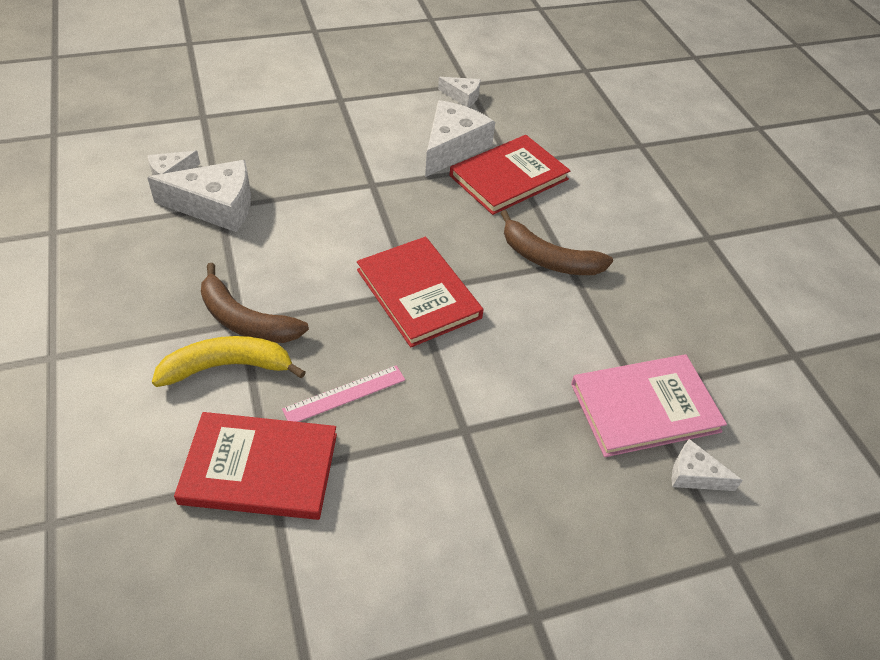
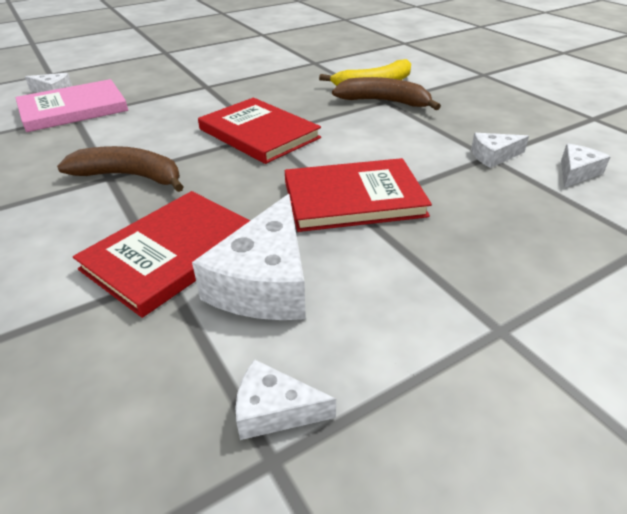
camera: 170 degrees right, 10 degrees down
(216, 206) = (493, 156): white cheese -> white cheese, size x0.52
(259, 468) = (321, 62): red book -> red book (353, 198)
(344, 394) = (290, 86): pink ruler -> none

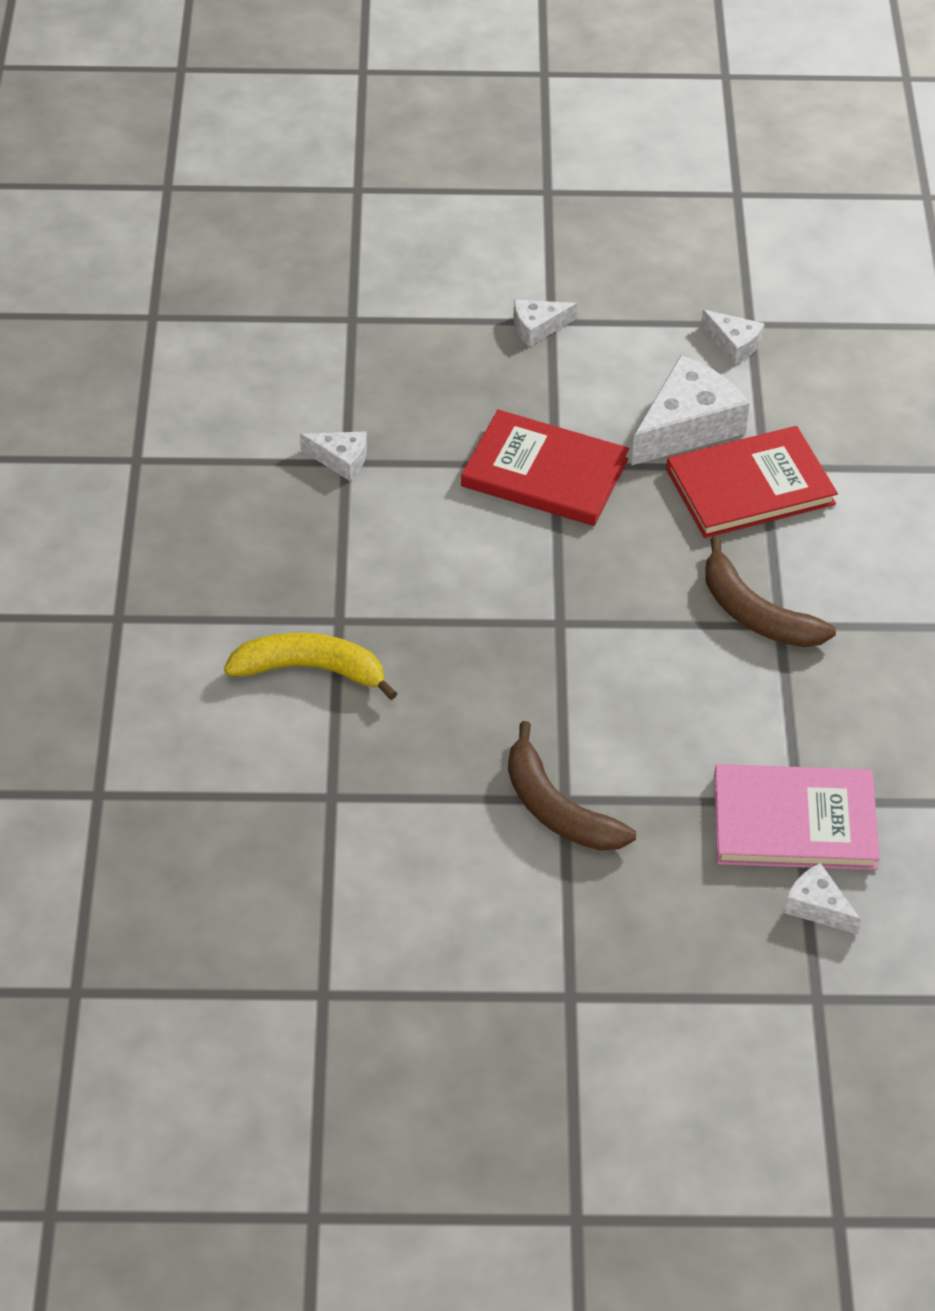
camera: 150 degrees left, 10 degrees up
(259, 133) = (565, 627): red book -> none
(384, 102) = (343, 618): brown banana -> brown banana (556, 809)
(576, 172) = (292, 402): white cheese -> white cheese (537, 327)

